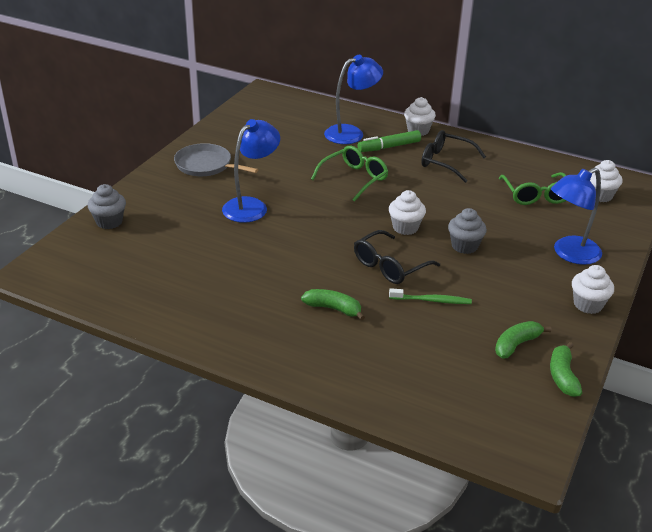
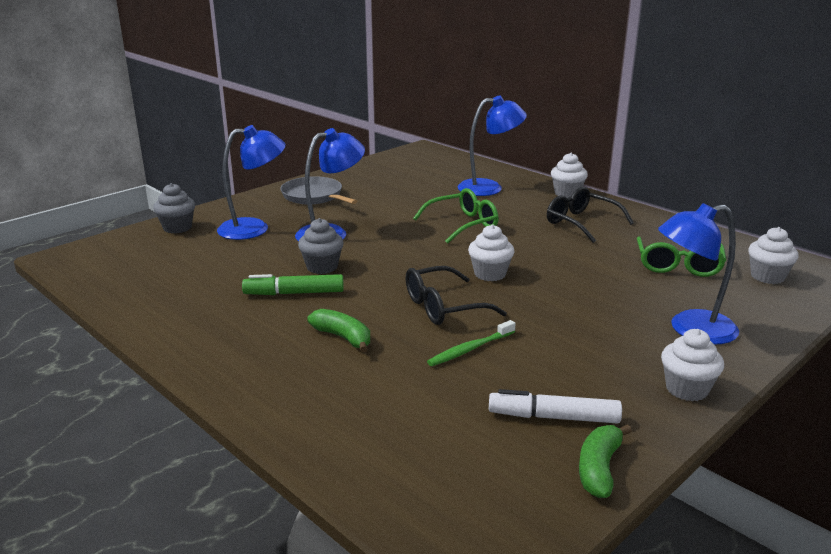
camera: 20 degrees right, 10 degrees down
(180, 211) = (254, 228): none -> blue lamp
(389, 147) = (523, 203): green marker -> green marker (294, 293)
(431, 300) = (470, 349): green toothbrush -> green toothbrush turned 120 degrees clockwise
(464, 246) = (551, 301): grey cupcake -> grey cupcake (322, 267)
(516, 345) = (553, 417): green banana -> white marker

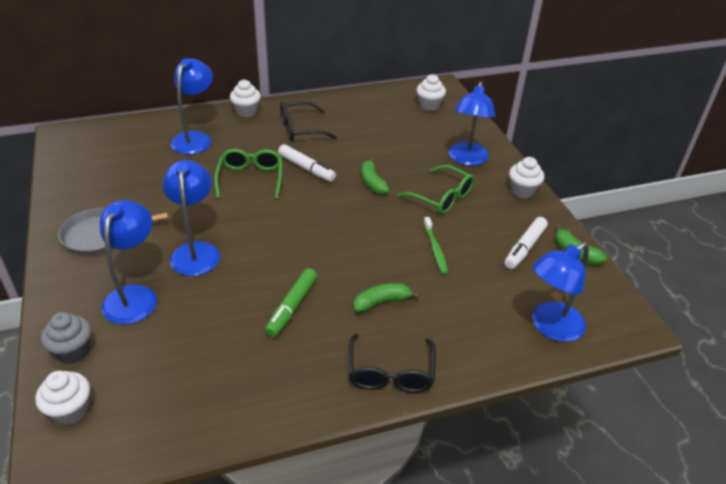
camera: 65 degrees left, 15 degrees up
(322, 267) = (258, 277): grey cupcake -> none
(403, 473) = (550, 327): none -> blue lamp
(443, 307) = (373, 239): black glasses -> black glasses (390, 373)
(490, 274) = (342, 200): white cupcake -> white cupcake (70, 411)
(517, 243) = (306, 168): none -> white marker
(545, 282) = (372, 182): none -> green banana
(678, 266) = (393, 125): green glasses -> green glasses (442, 197)

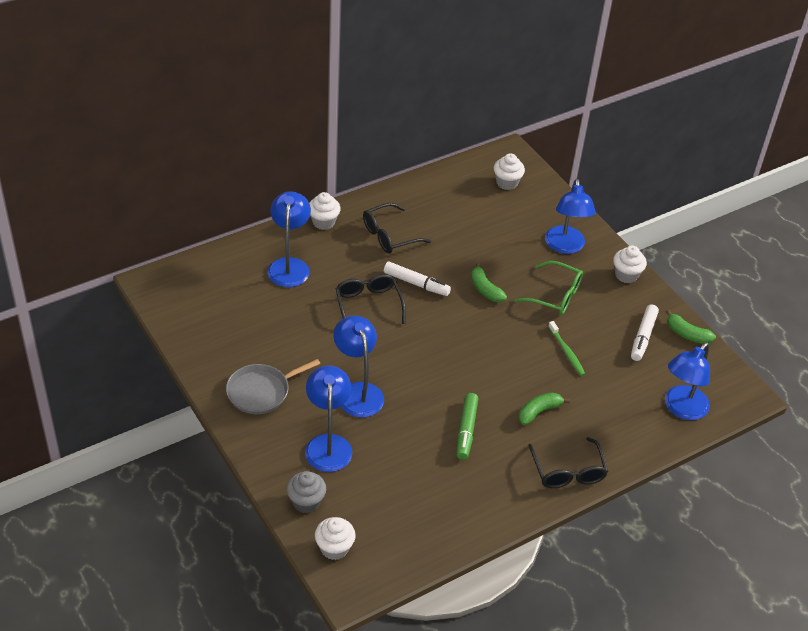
camera: 15 degrees left, 5 degrees up
(250, 178) = (368, 305): green glasses -> black glasses

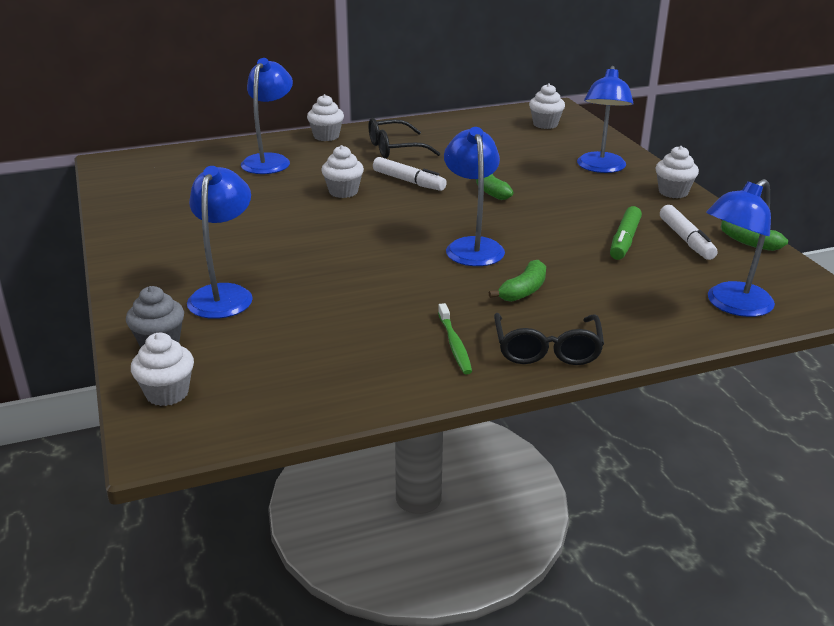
camera: 15 degrees right, 15 degrees down
(261, 391) = (172, 245): grey pan -> none
(358, 392) = (290, 255): blue lamp -> blue lamp (472, 246)
(368, 305) = (343, 192): black glasses -> white cupcake
(466, 430) = (416, 298): green marker -> green marker (624, 240)
(539, 412) = (523, 290): green banana -> green banana turned 150 degrees clockwise
(555, 295) = (577, 201): green glasses -> none
(566, 352) = (578, 244): green toothbrush -> green toothbrush (454, 344)
(643, 337) = (686, 240): white marker -> white marker turned 45 degrees counterclockwise

